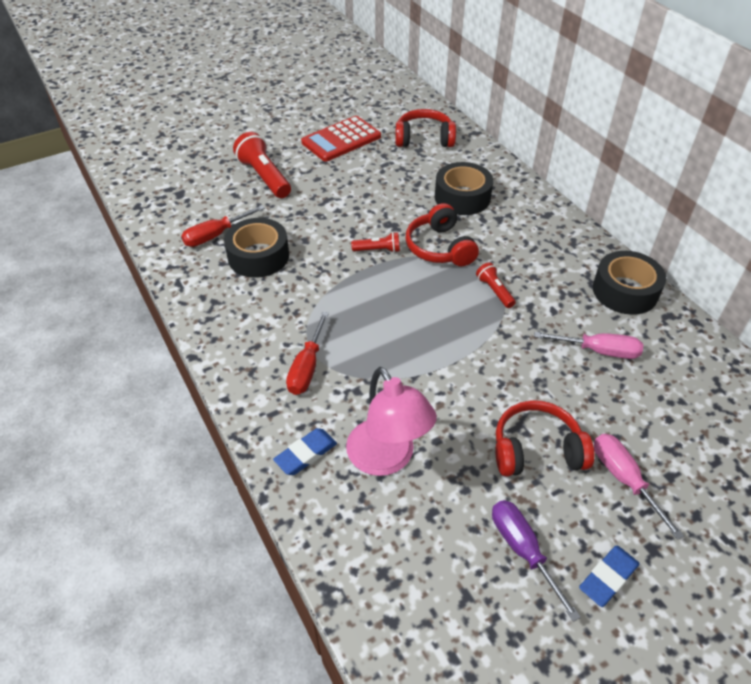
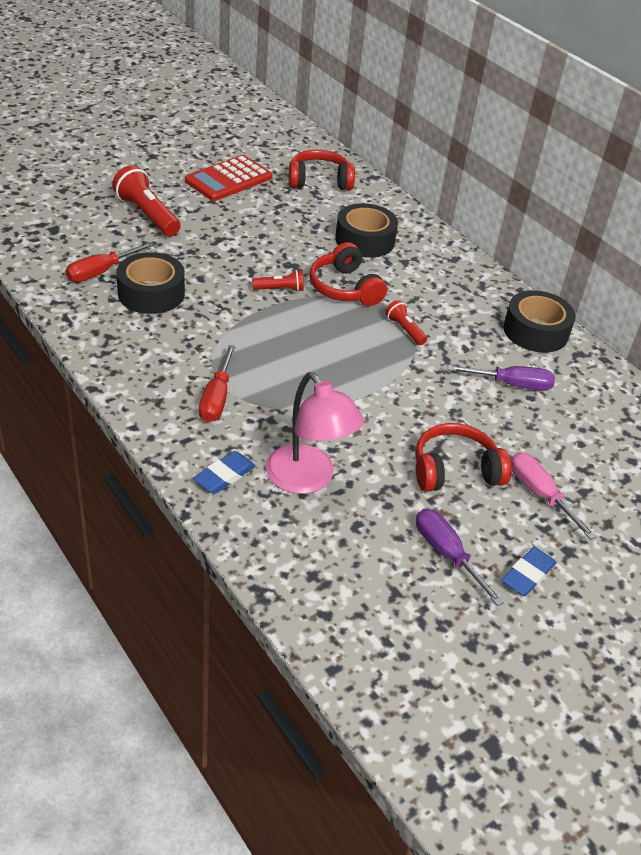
camera: 10 degrees left, 5 degrees down
(598, 351) = (511, 384): pink screwdriver -> purple screwdriver

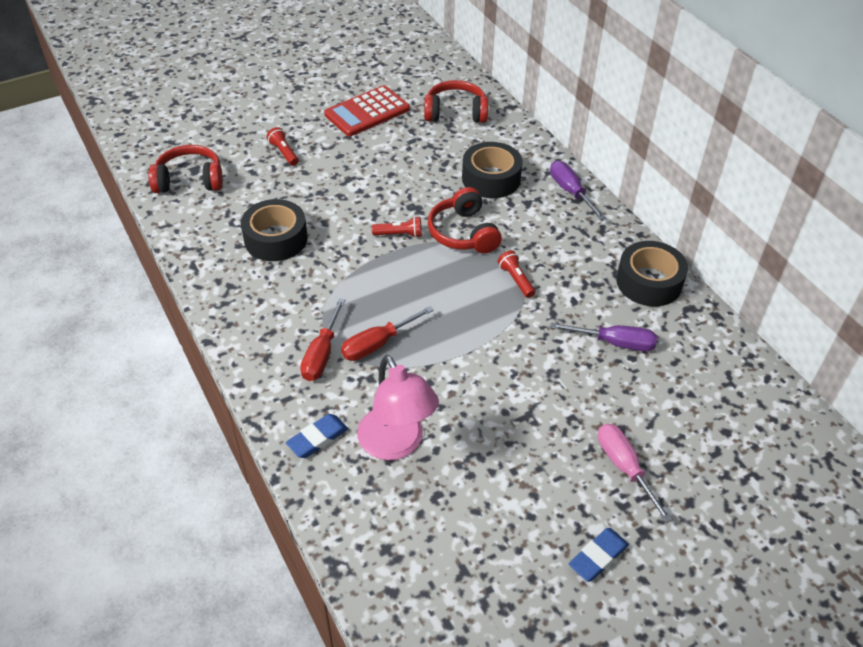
camera: 10 degrees right, 5 degrees up
(101, 272) = (232, 215): red screwdriver -> red screwdriver (378, 344)
(147, 215) = (283, 153): red flashlight -> red flashlight, size x0.54
(447, 554) = (520, 531): purple screwdriver -> purple screwdriver (571, 192)
(455, 470) = (542, 438): red headphones -> red headphones (189, 180)

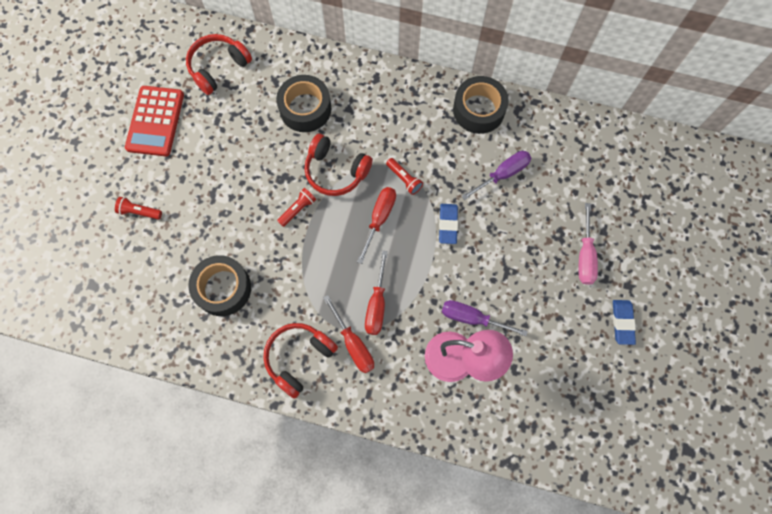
camera: 45 degrees left, 25 degrees up
(189, 180) = (101, 297): red headphones -> red headphones (299, 358)
(317, 438) = (415, 400): blue eraser -> blue eraser (448, 224)
(457, 289) = (379, 219): none -> red screwdriver
(515, 280) = (404, 179): red flashlight -> red flashlight turned 150 degrees counterclockwise
(571, 192) = (365, 75): purple screwdriver -> purple screwdriver (472, 318)
(624, 468) = (585, 255): pink screwdriver -> pink screwdriver turned 105 degrees counterclockwise

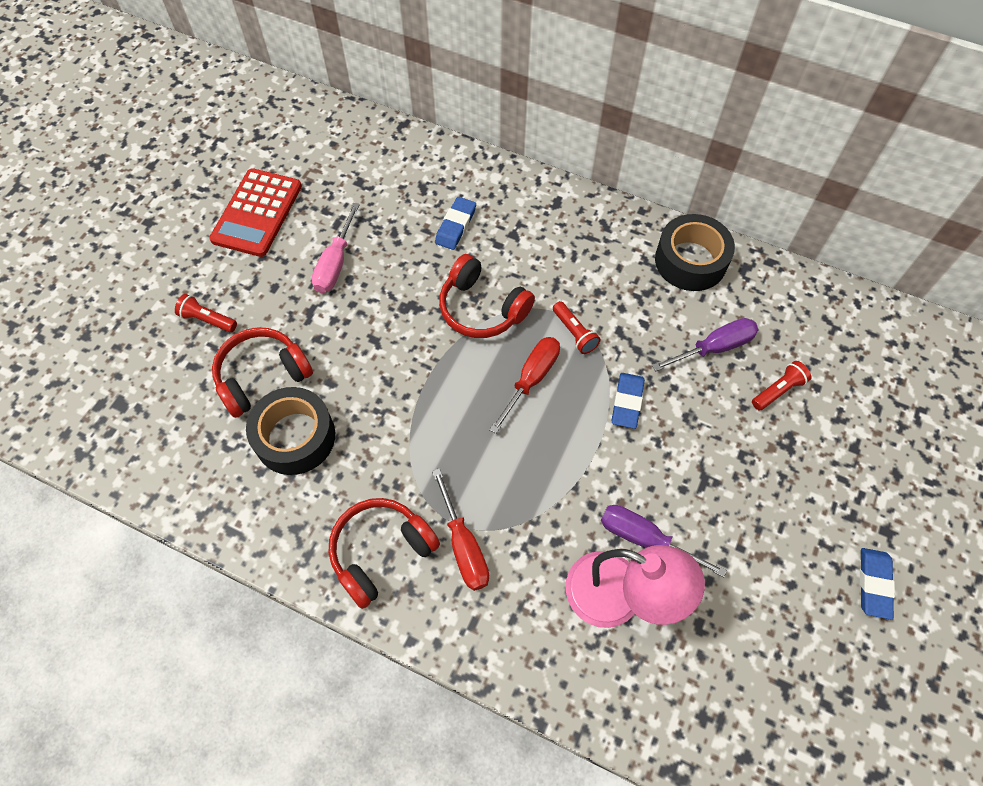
camera: 10 degrees right, 10 degrees down
(218, 68) = (353, 162): red headphones -> red headphones (262, 376)
(298, 209) = (420, 349): red flashlight -> red flashlight (778, 390)
(305, 108) = (456, 226): black tape -> blue eraser
(377, 304) = (507, 495): red screwdriver -> none
(585, 255) = (824, 476): pink screwdriver -> pink screwdriver (335, 263)

